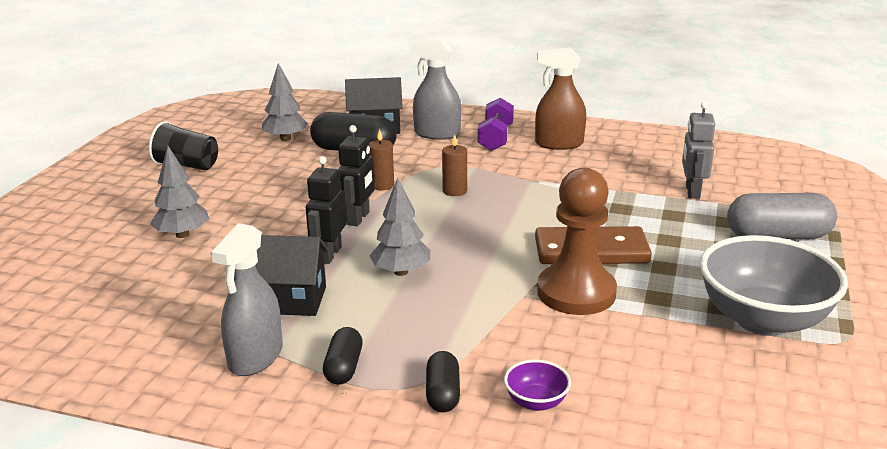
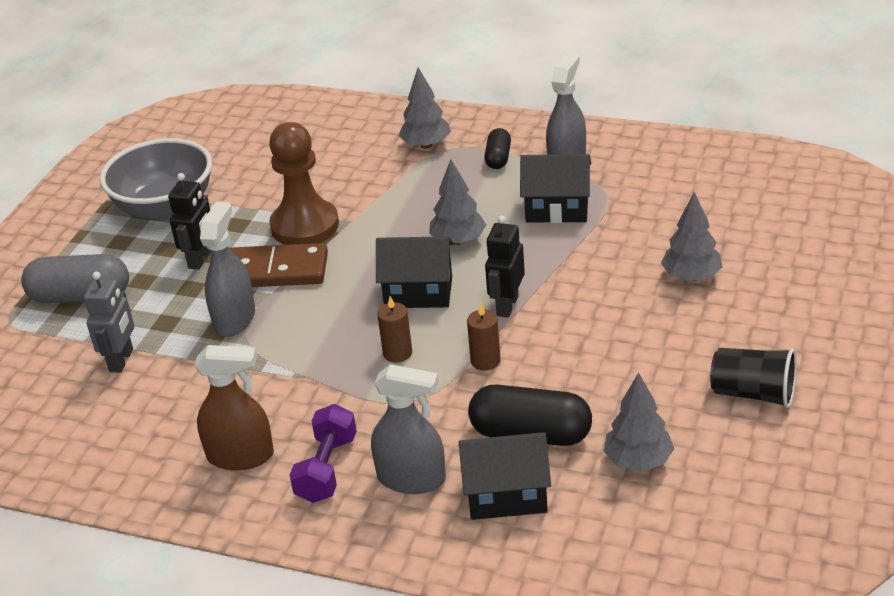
camera: 175 degrees left, 10 degrees up
(329, 254) = (530, 257): black robot -> black robot (200, 259)
(440, 230) = (418, 292): none -> black house
(443, 394) = (426, 145): black capsule -> grey tree
(536, 402) = (363, 143): purple bowl -> none
(609, 216) = (234, 319): none -> grey spray bottle

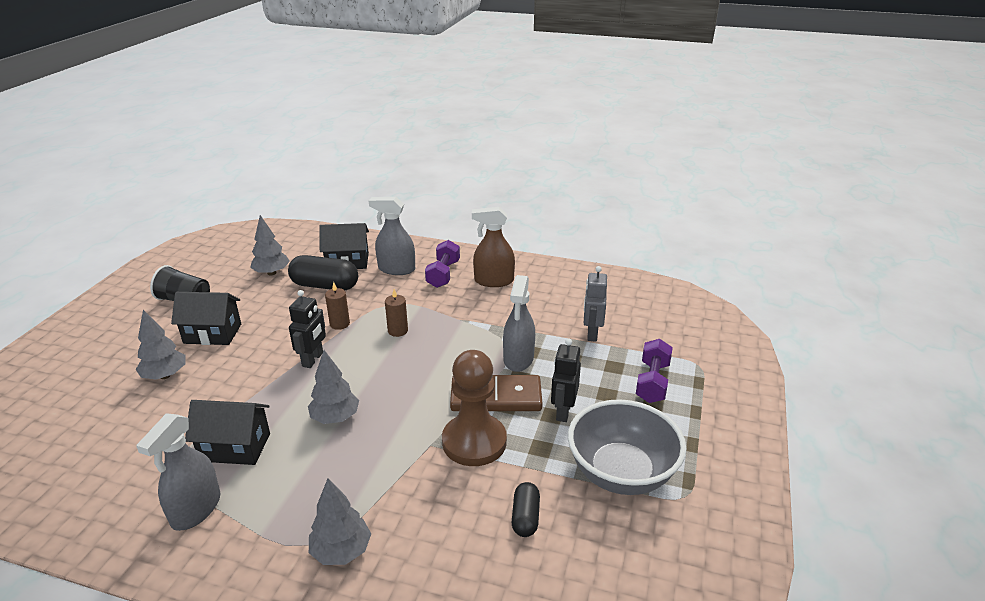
camera: 175 degrees right, 5 degrees down
(80, 296) = (652, 382): grey capsule -> purple dumbbell
(418, 292) = (377, 373): black house -> black house (212, 333)
(498, 158) = (266, 521): black capsule -> black capsule (525, 517)

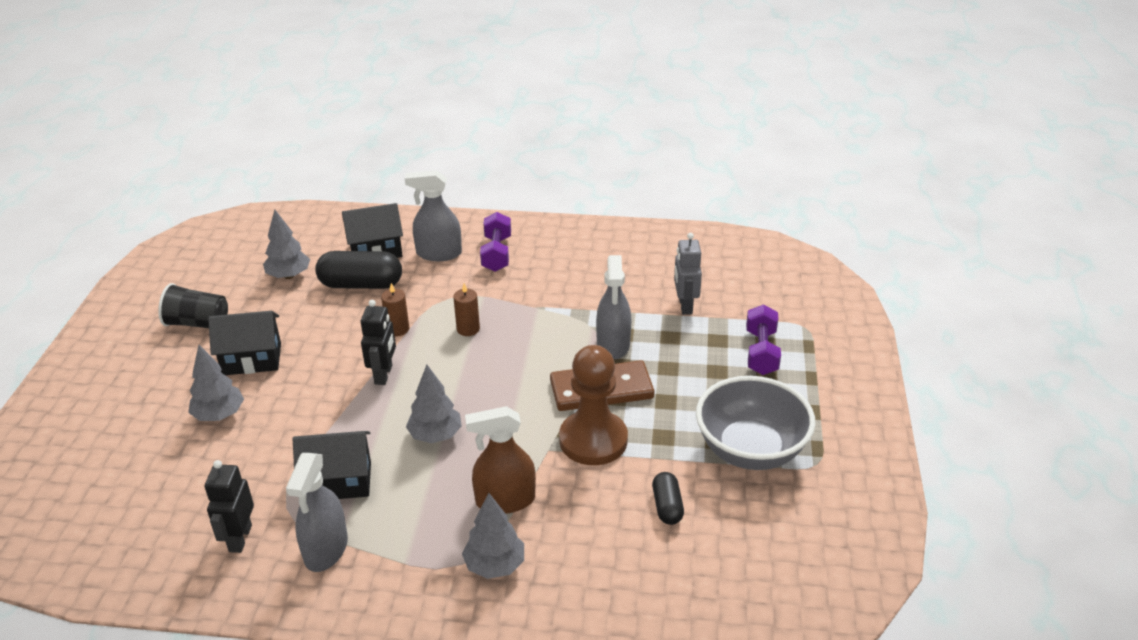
camera: 10 degrees left, 5 degrees up
(493, 281) = (558, 255): brown spray bottle -> brown spray bottle (505, 500)
(563, 411) = (676, 396): black robot -> black robot (240, 538)

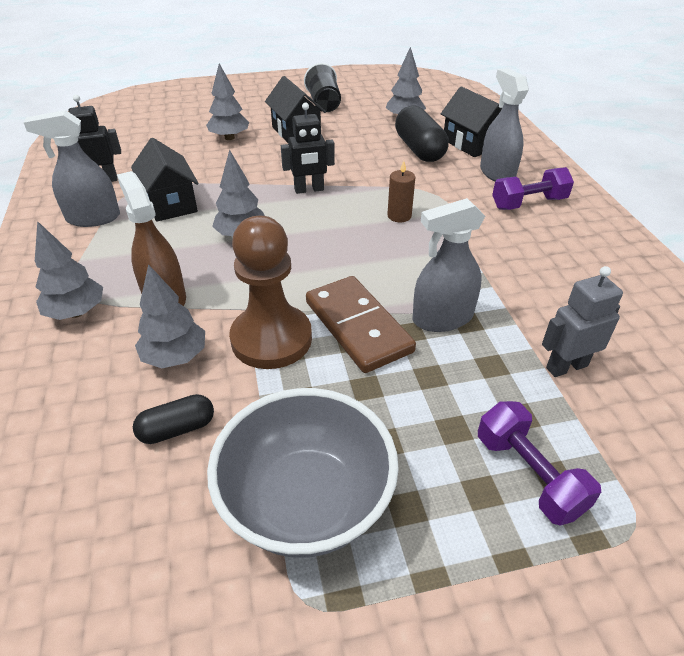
camera: 70 degrees right, 5 degrees up
(397, 329) = (373, 181): brown candle -> none
(588, 500) = (175, 357): none -> grey tree
(761, 352) = (529, 474): purple dumbbell -> purple dumbbell turned 75 degrees clockwise

